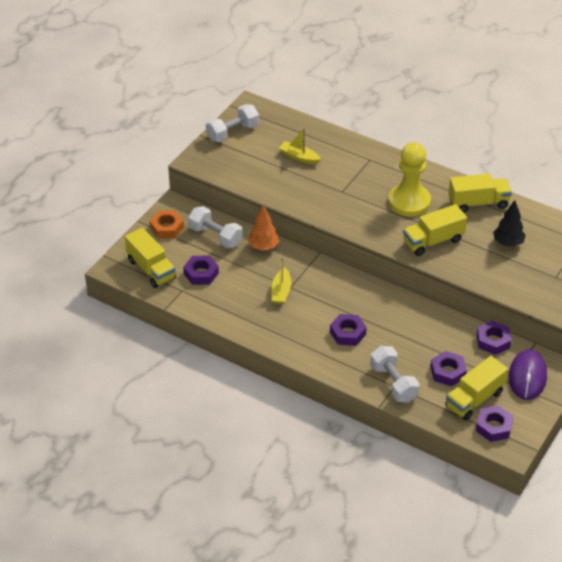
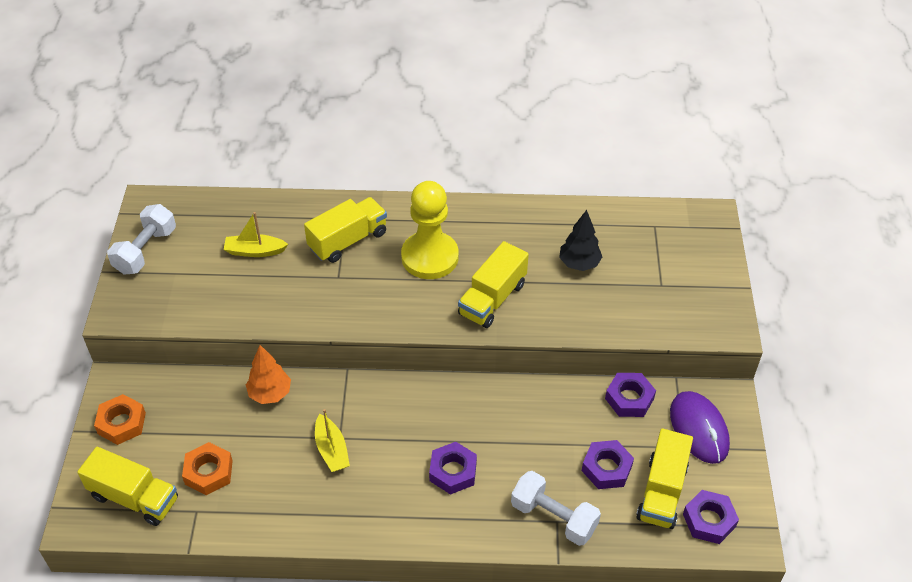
camera: 30 degrees left, 5 degrees up
(201, 273) = (208, 472): purple nut -> orange nut
(215, 236) = (197, 406): white dumbbell -> none
(478, 203) = (511, 225): yellow truck -> yellow truck (348, 240)

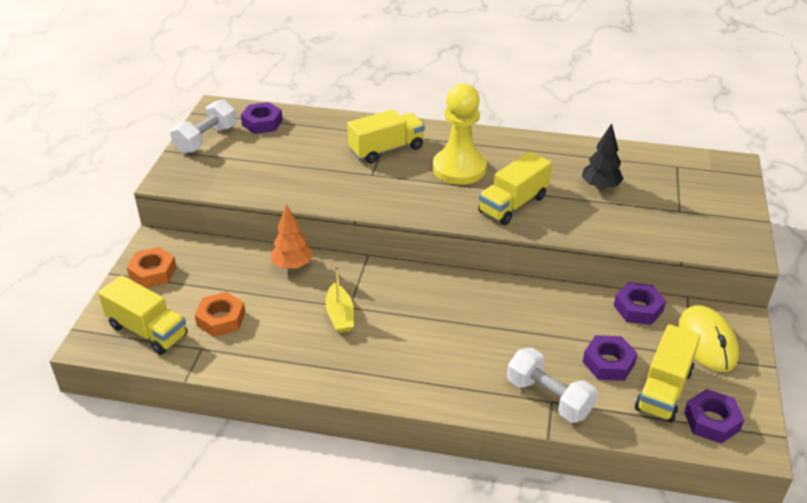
camera: 10 degrees right, 10 degrees down
(255, 251) = (301, 149): yellow boat -> none
(453, 471) = (453, 347): purple nut -> purple nut (262, 123)
(699, 429) = (707, 341): purple mouse -> yellow mouse

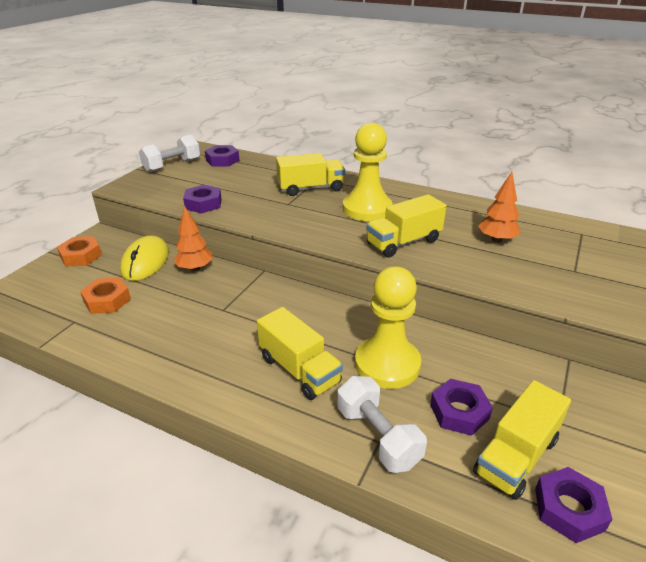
camera: 15 degrees right, 5 degrees down
(147, 331) = (42, 299): yellow truck -> yellow truck (299, 370)
(340, 315) = (210, 315): yellow boat -> none
(532, 332) = (387, 364): none -> yellow pawn
(600, 187) = (496, 240): black tree -> orange tree
(638, 308) = (510, 361): purple nut -> purple nut (203, 204)
(707, 341) = (582, 411): yellow mouse -> yellow mouse (145, 261)

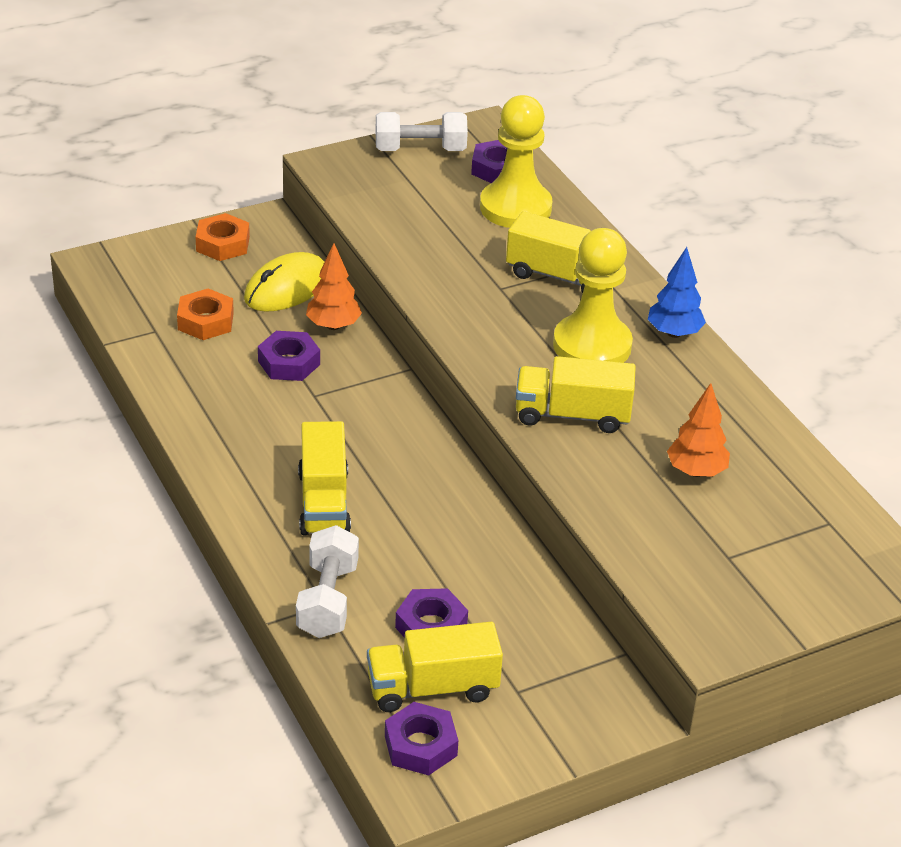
camera: 35 degrees right, 5 degrees up
(203, 204) = (396, 238): purple nut -> purple nut (289, 363)
(387, 364) = (418, 546): yellow pawn -> yellow pawn (515, 207)
(395, 189) = (674, 333): none -> blue tree

